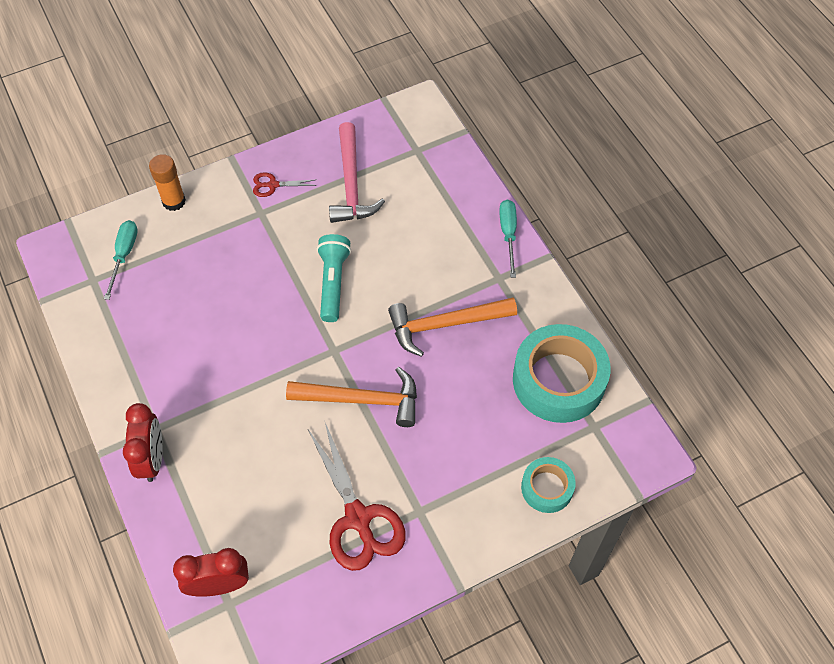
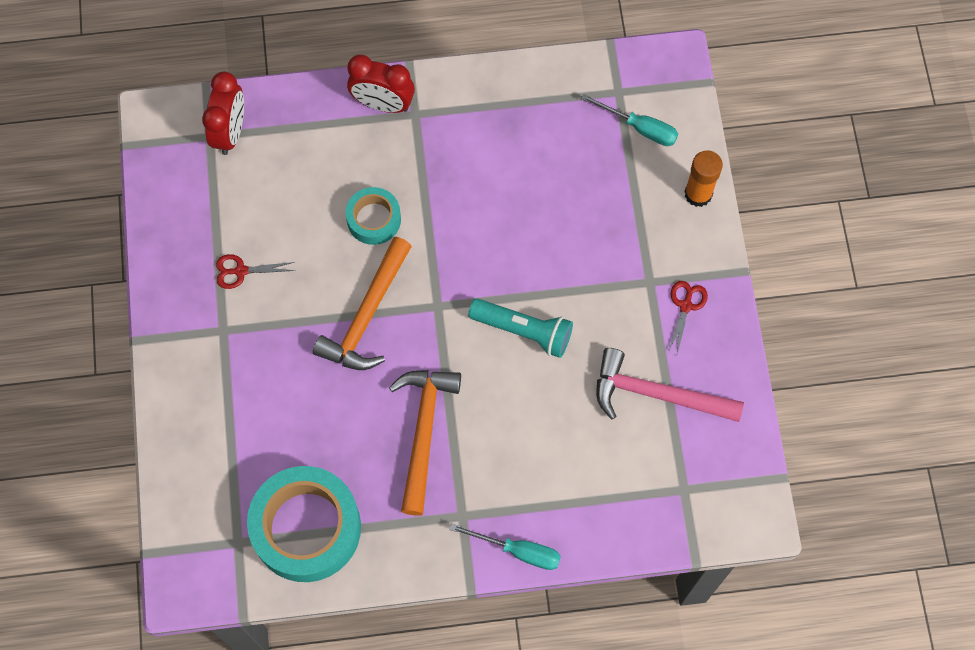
camera: 110 degrees right, 10 degrees up
(358, 518) = (241, 271): red scissors -> red scissors, size x0.47
(547, 488) = (192, 463): turquoise tape -> turquoise tape (374, 219)

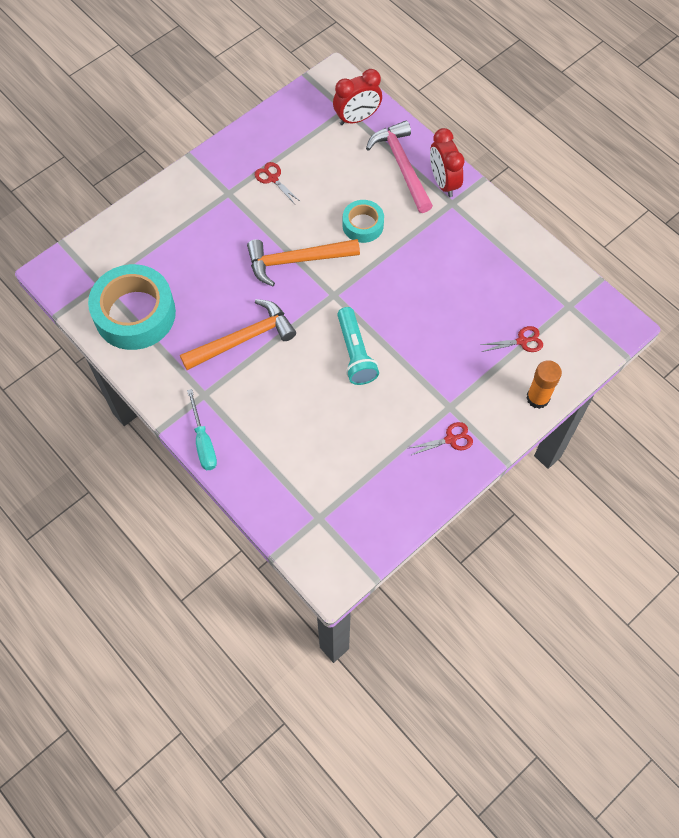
camera: 55 degrees right, 5 degrees down
(626, 163) = (522, 341): none -> red scissors
(639, 128) = (554, 334): turquoise screwdriver -> none
(657, 394) = (373, 459): pink hammer -> pink hammer (402, 165)

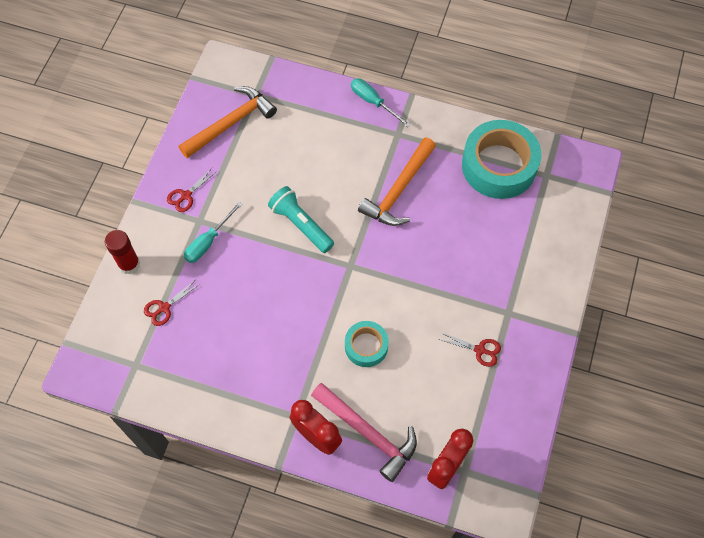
camera: 150 degrees right, 0 degrees up
(296, 260) = (402, 280): orange hammer -> orange hammer (231, 123)
(451, 381) = (208, 241): none -> turquoise screwdriver
(537, 398) = (129, 264): orange glue stick -> red glue stick

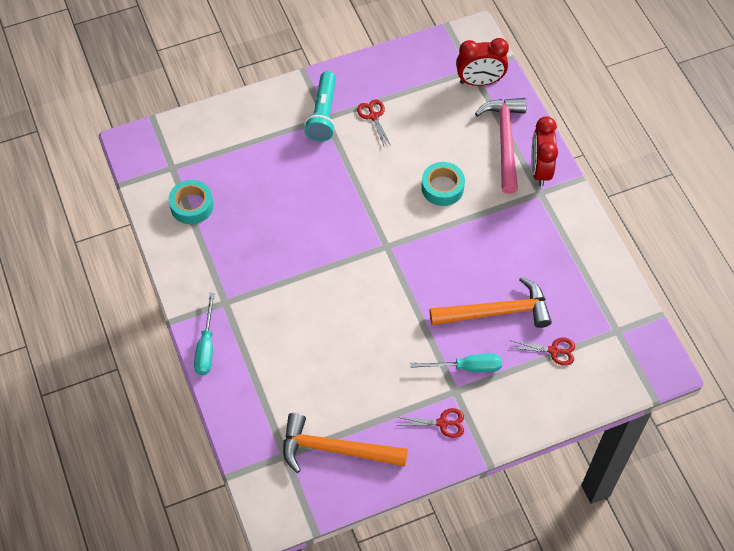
camera: 130 degrees left, 5 degrees down
(129, 264) = (546, 412): red glue stick -> none
(301, 224) = (384, 309): turquoise flashlight -> turquoise flashlight (323, 114)
(398, 190) = (283, 261): orange hammer -> orange hammer (497, 312)
(499, 165) = (192, 206): turquoise tape -> turquoise tape, size x0.53

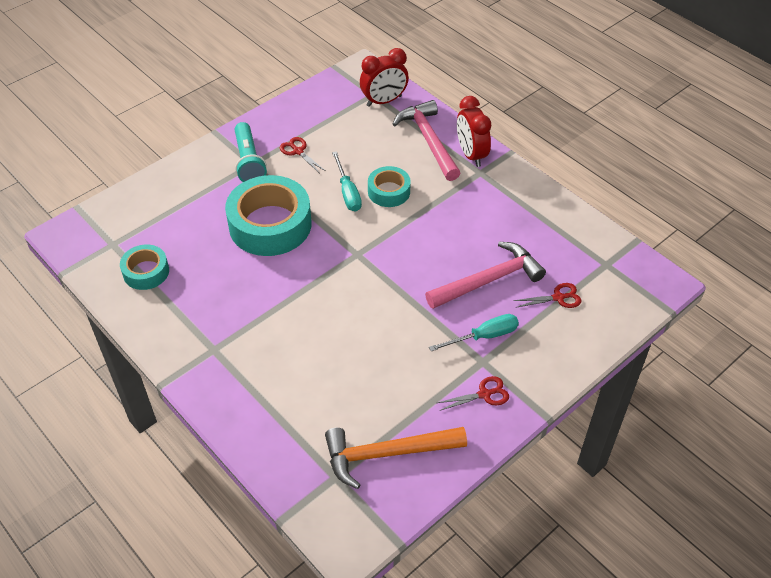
camera: 20 degrees left, 10 degrees down
(206, 346) = (209, 397): turquoise screwdriver -> turquoise screwdriver (347, 192)
(318, 190) = (270, 225): none -> turquoise tape
(497, 312) = (489, 280): orange hammer -> pink hammer

